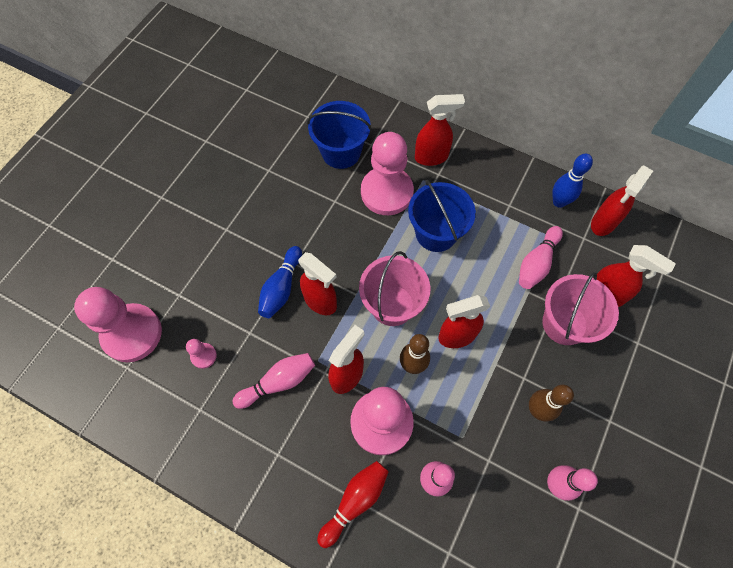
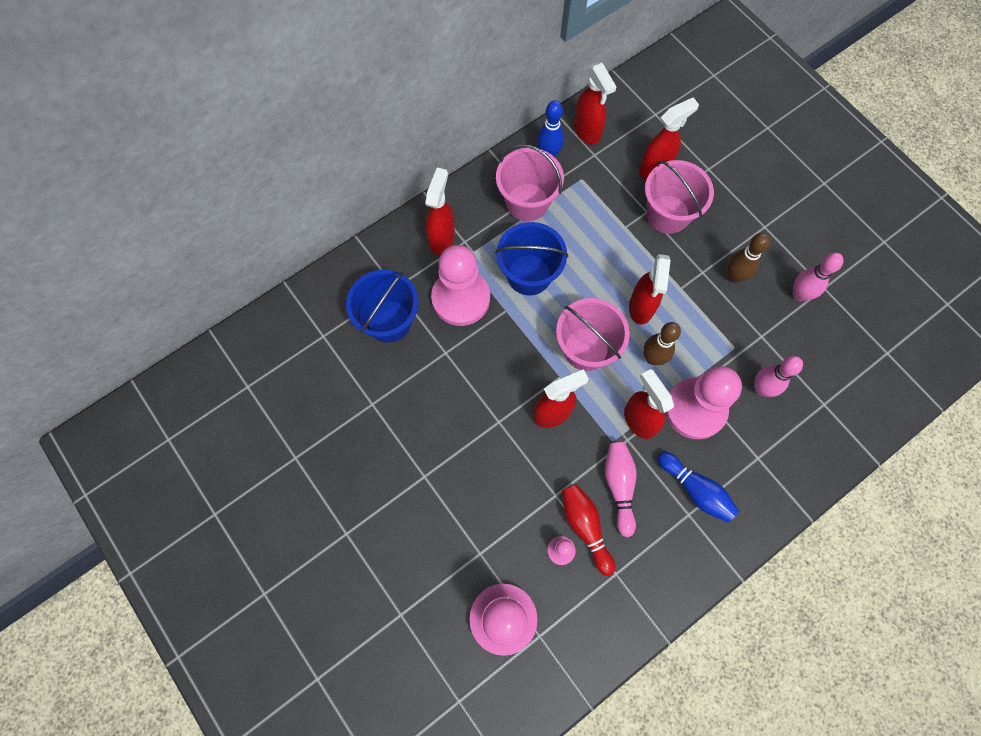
camera: 65 degrees left, 5 degrees up
(281, 288) = (520, 445): blue bowling pin -> blue bowling pin (696, 490)
(355, 501) = (755, 462): red bowling pin -> red bowling pin (585, 527)
(503, 204) = (527, 202): none -> pink bucket
(536, 263) = (601, 205): pink bowling pin -> none

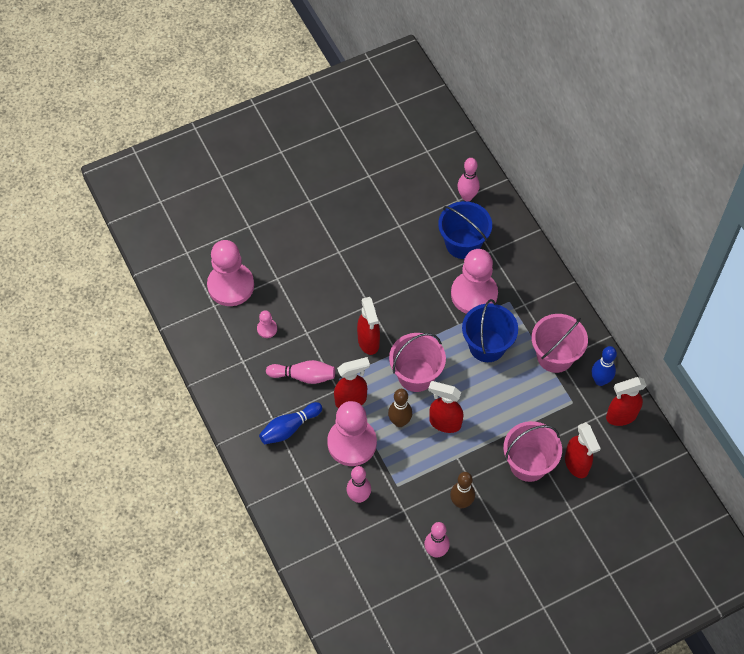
camera: 100 degrees right, 10 degrees down
(316, 325) = (467, 197): none -> pink bowling pin
(442, 238) = (529, 288): red spray bottle -> none
(585, 527) = (279, 348): red bowling pin -> none

